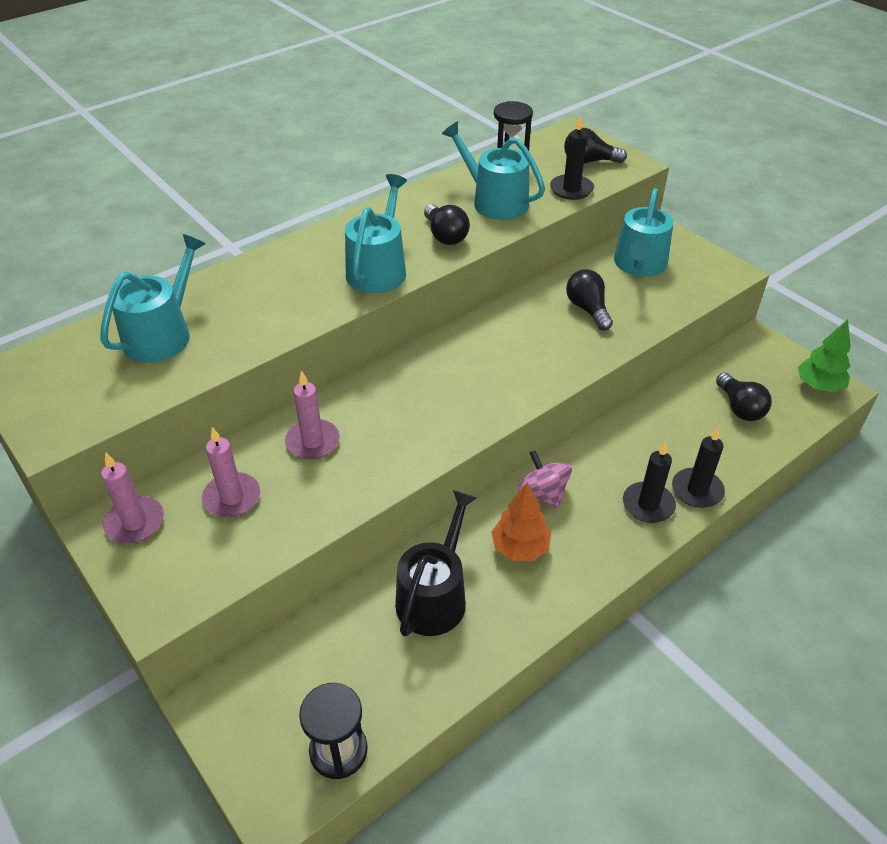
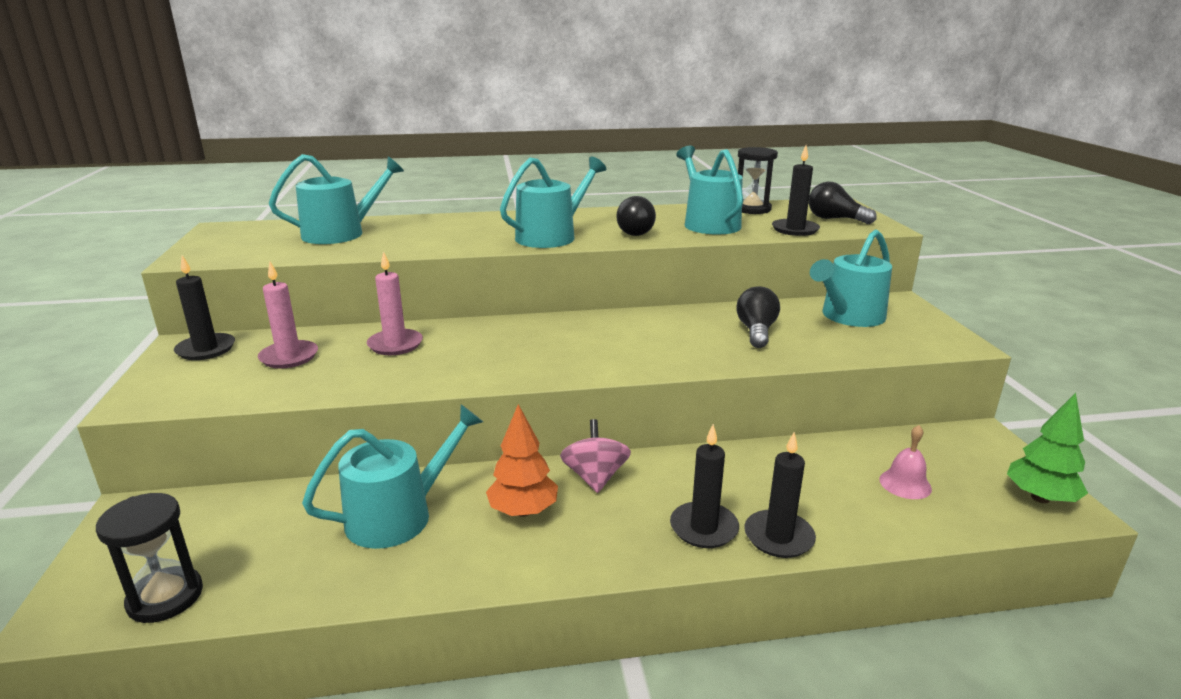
camera: 30 degrees right, 20 degrees down
(135, 522) = (206, 349): pink candle -> black candle
(434, 595) = (399, 515): black watering can -> turquoise watering can
(739, 408) = (905, 484): black light bulb -> pink bell

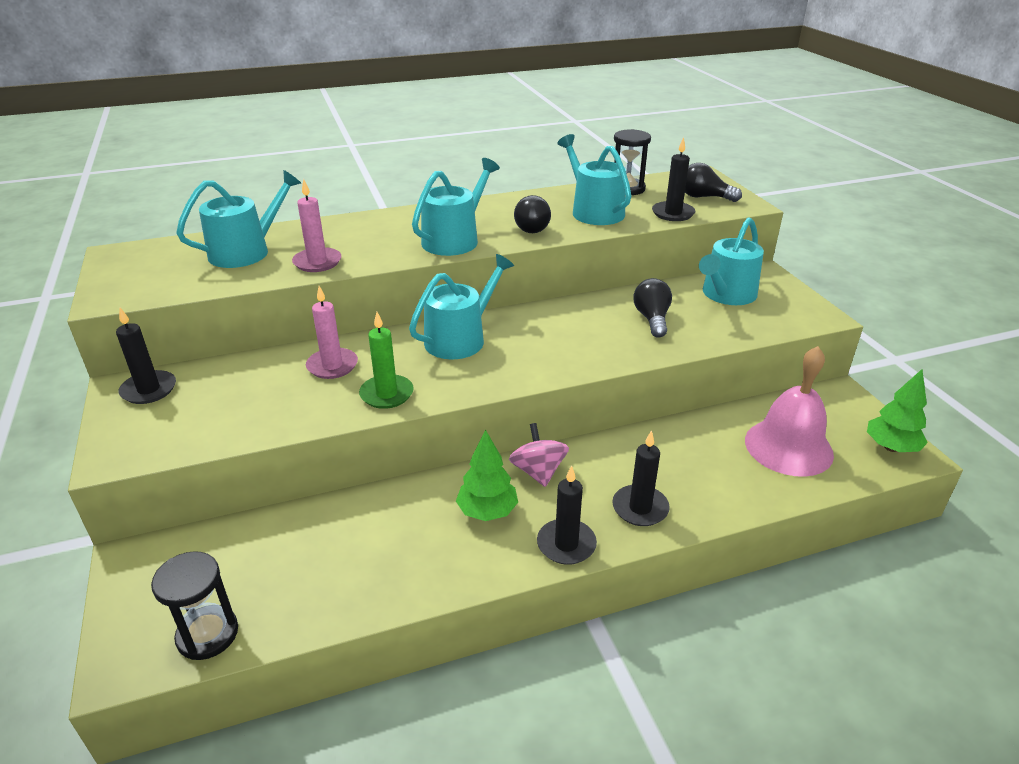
camera: 10 degrees left, 10 degrees up
(289, 357) = (236, 390): pink candle -> pink candle (317, 262)
(399, 515) = (381, 529): turquoise watering can -> turquoise watering can (460, 338)
(439, 373) = (386, 394): none -> green candle
(523, 511) = (487, 511): orange tree -> green tree
(778, 537) = (700, 508): black candle -> black candle (566, 544)
(905, 484) = (788, 447): pink bell -> pink bell, size x2.12

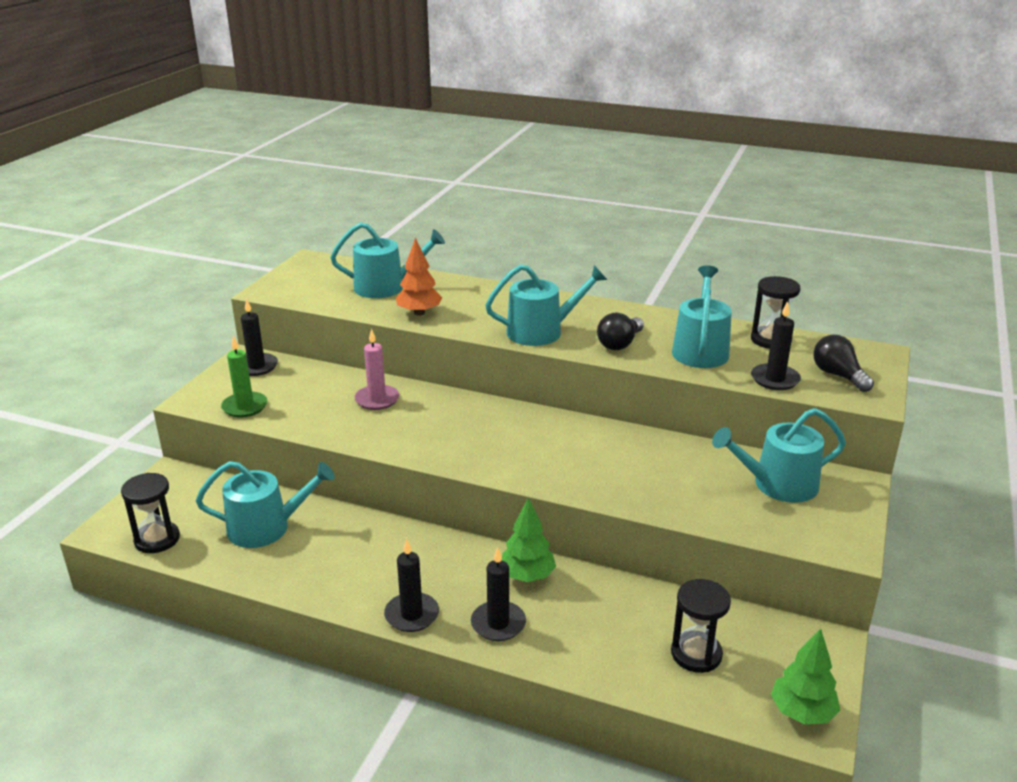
camera: 40 degrees right, 5 degrees down
(317, 262) = (419, 313): pink candle -> orange tree
(386, 394) = (384, 436): green candle -> green candle (245, 407)
(460, 338) = (489, 419): turquoise watering can -> turquoise watering can (267, 527)
(487, 511) = (390, 562): green tree -> green tree (527, 576)
(538, 471) = (460, 556): pink spinning top -> none
(652, 319) = (669, 473): black light bulb -> none
(788, 447) = (696, 654): pink bell -> black hourglass

